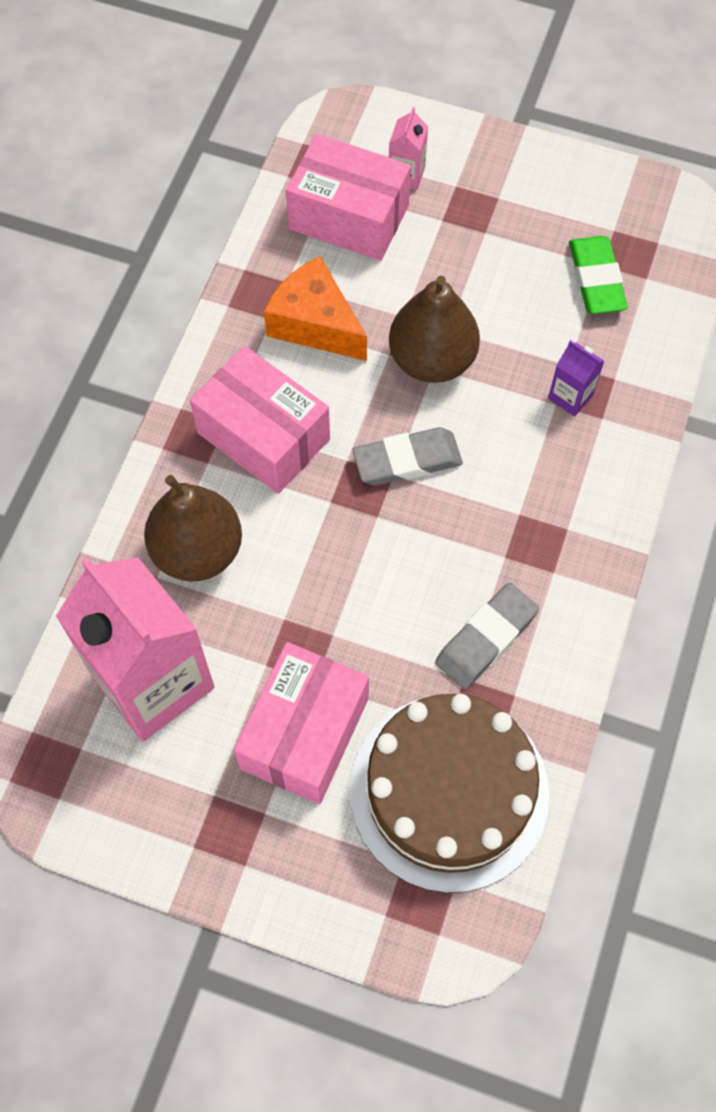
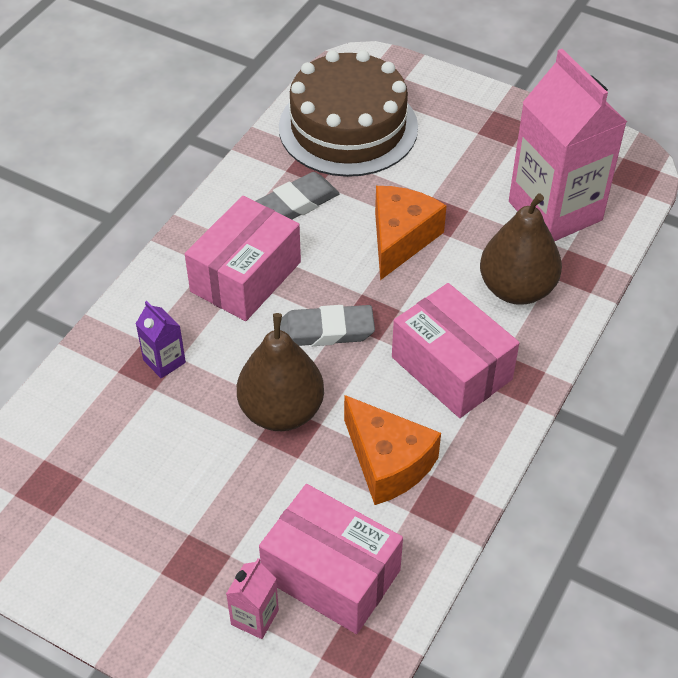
camera: 170 degrees left, 15 degrees down
(304, 733) = (444, 168): pink box -> pink box (246, 277)
(344, 603) = (401, 239): none -> orange cheese
(596, 279) = (94, 465): green eraser -> none

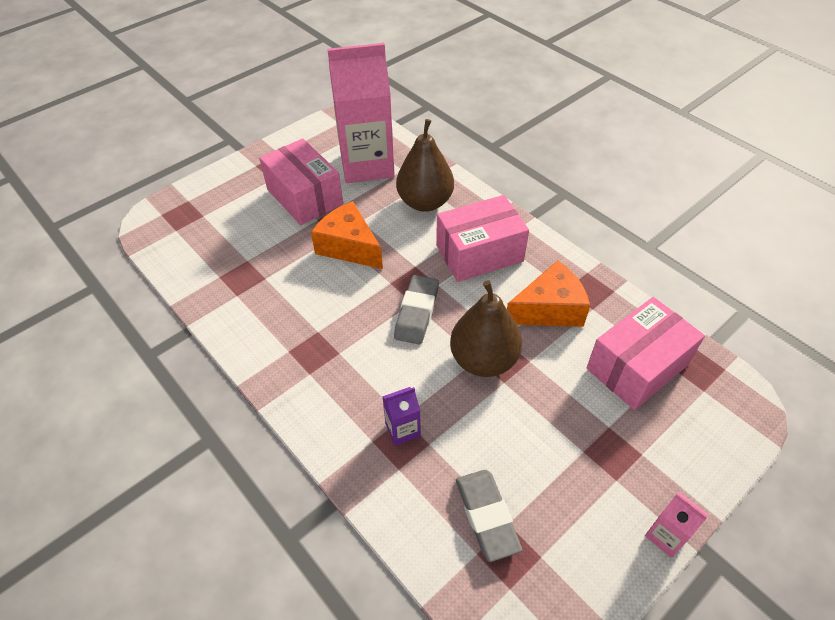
camera: 70 degrees left, 0 degrees up
(246, 277) = (337, 350): pink box -> pink box (305, 197)
(255, 617) = (667, 423): pink carton -> pink carton (666, 535)
(296, 204) = (277, 298): grey eraser -> grey eraser (487, 516)
(348, 127) = (216, 245): brown cake -> none

